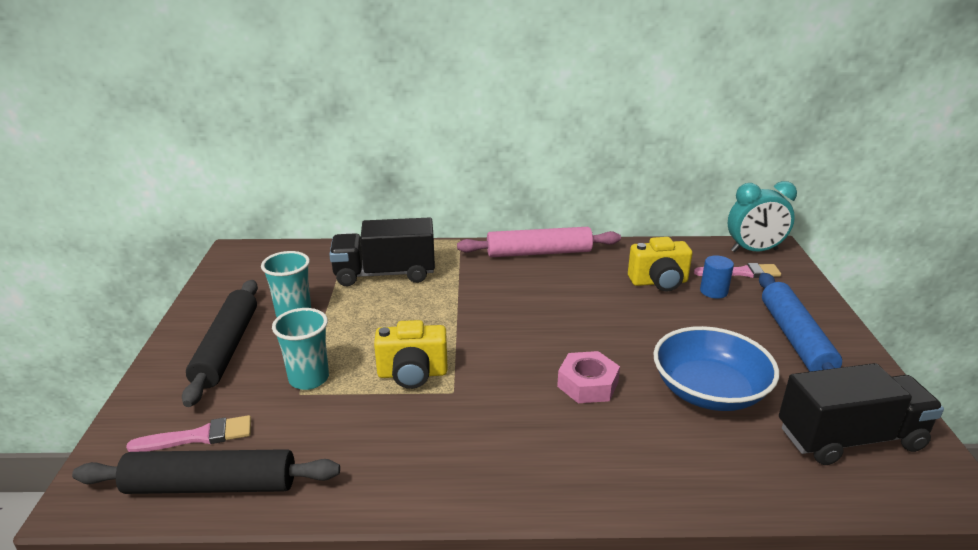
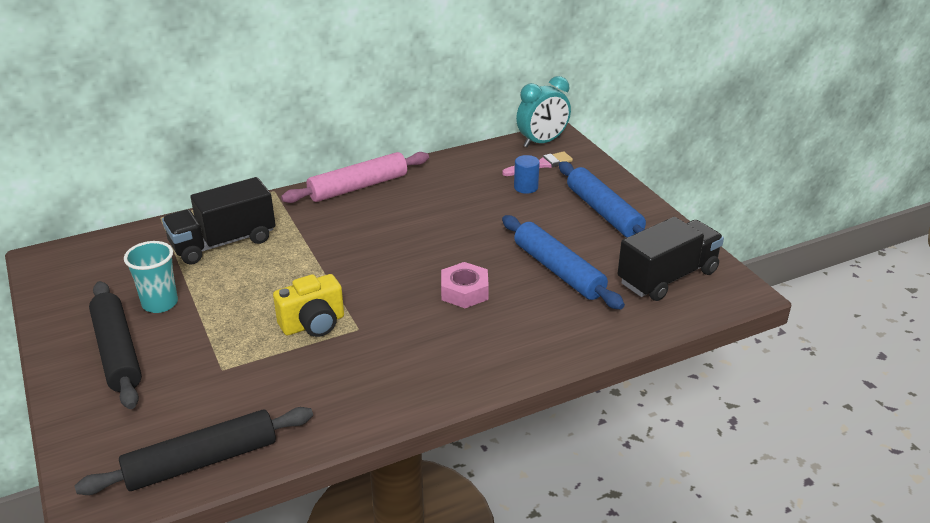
camera: 25 degrees left, 5 degrees up
(199, 436) = (156, 430): pink brush -> none
(309, 379) = (221, 355): turquoise cup -> none
(659, 282) = (478, 190): yellow camera -> none
(709, 391) = (558, 270): blue bowl -> blue rolling pin

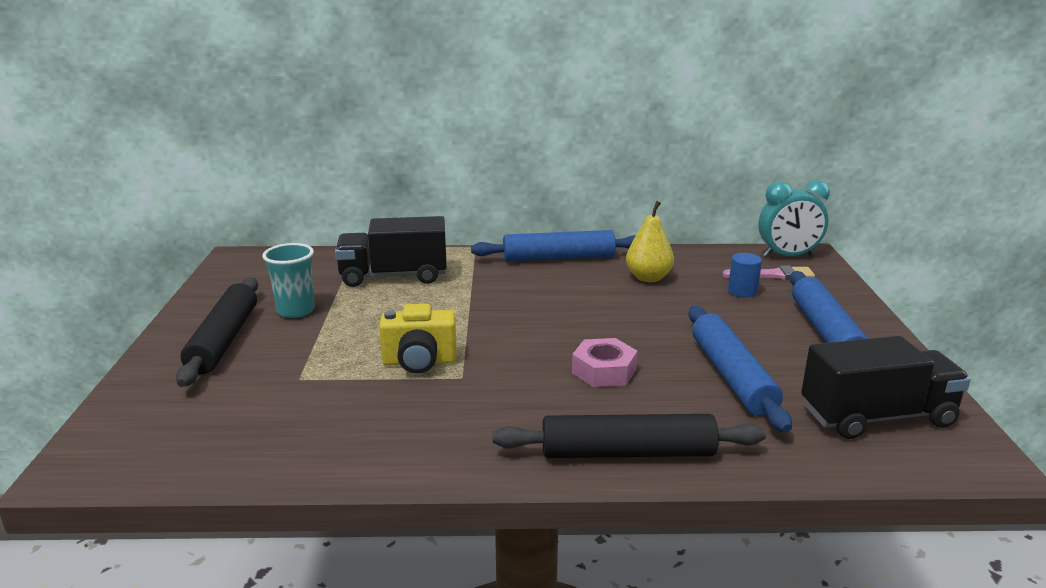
camera: 25 degrees right, 10 degrees down
(201, 461) = (205, 456): black rolling pin -> black rolling pin (627, 452)
(358, 187) = (558, 258): pink rolling pin -> blue rolling pin
(446, 191) = (648, 278): none -> yellow pear

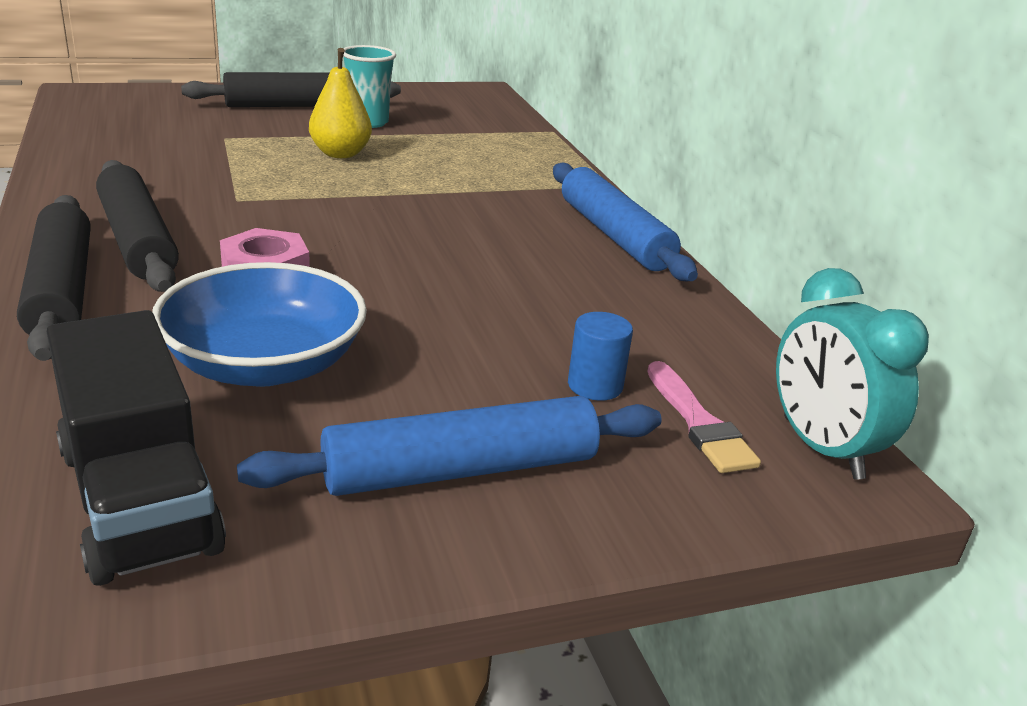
camera: 70 degrees right, 5 degrees up
(394, 276) = (481, 152): black truck -> none
(419, 362) = (268, 179): yellow camera -> none
(538, 421) = (137, 240): none -> black rolling pin
(648, 278) = (591, 301): yellow pear -> yellow pear (340, 154)
(731, 376) = (264, 364): blue rolling pin -> blue bowl

